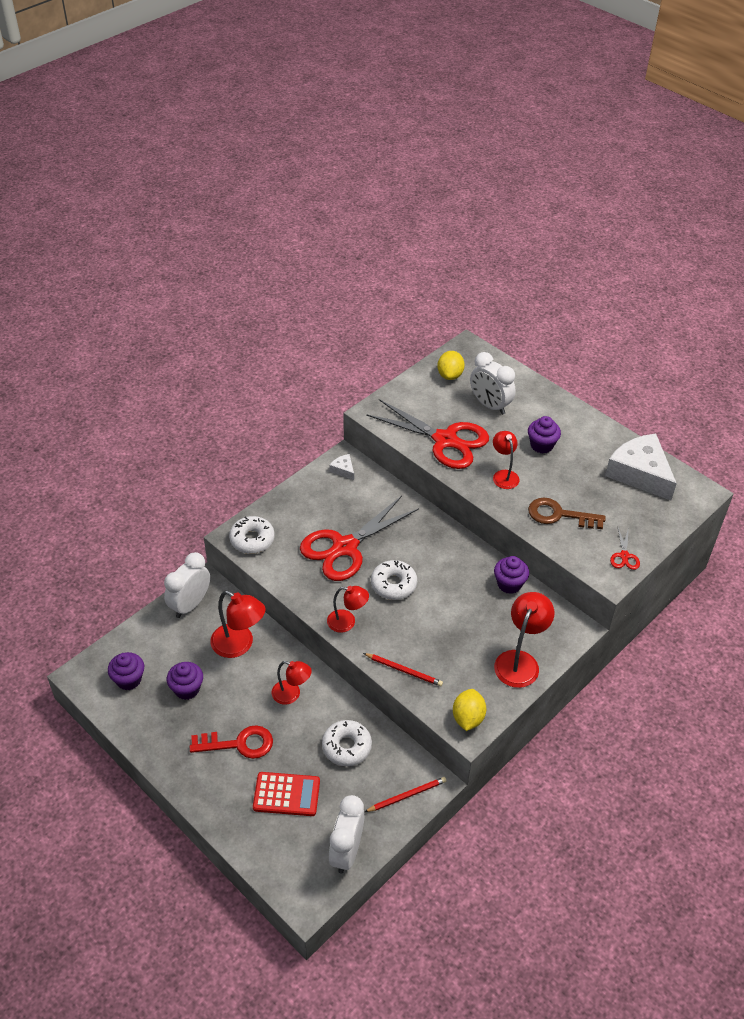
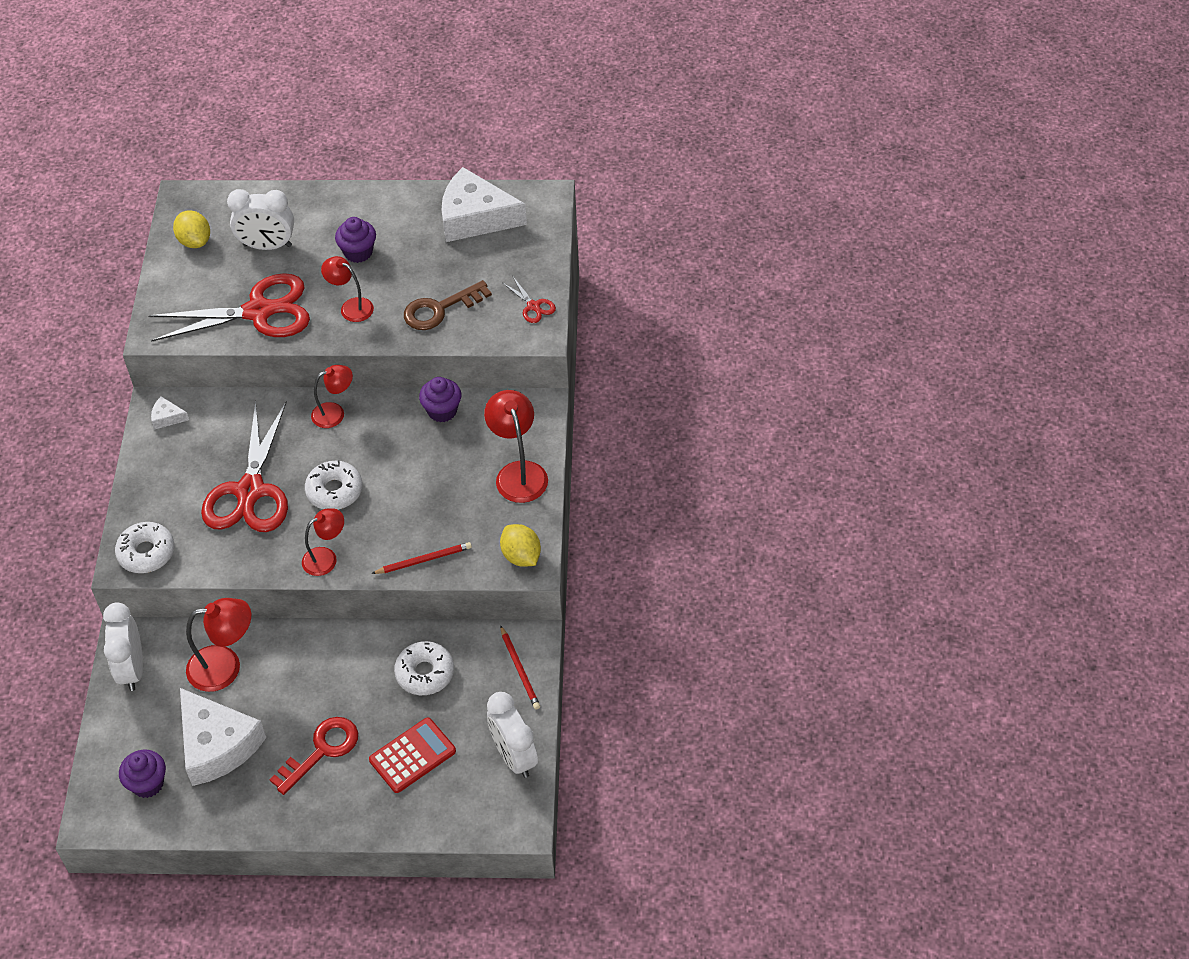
camera: 40 degrees left, 5 degrees up
(187, 689) = (217, 745): purple cupcake -> white cheese
(291, 694) = (325, 670): red lamp -> red lamp (335, 413)
(407, 795) = (520, 669): red pencil -> red pencil turned 135 degrees clockwise

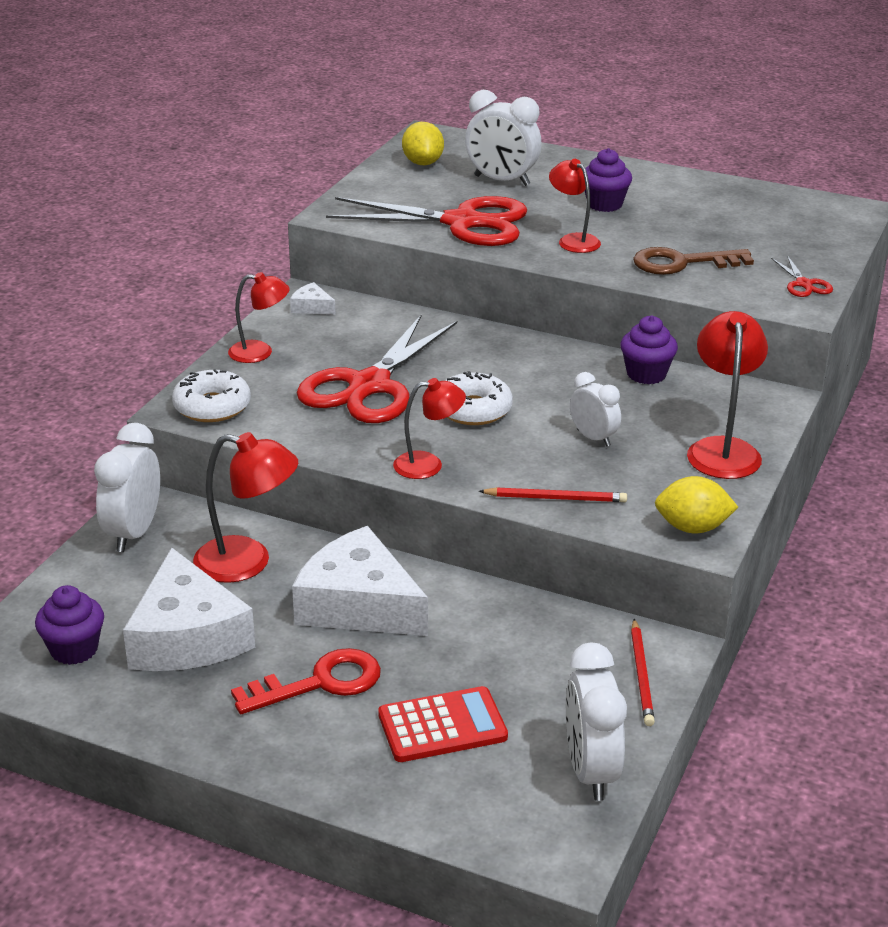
camera: 20 degrees right, 20 degrees down
(335, 413) = (510, 346): red lamp -> red lamp (260, 352)
(425, 673) = (505, 641): white donut -> none
(428, 491) = (593, 438): none -> white clock
(475, 217) = (759, 206): white cheese -> white cheese (358, 604)
(521, 556) = (692, 528): yellow lemon -> yellow lemon turned 75 degrees counterclockwise

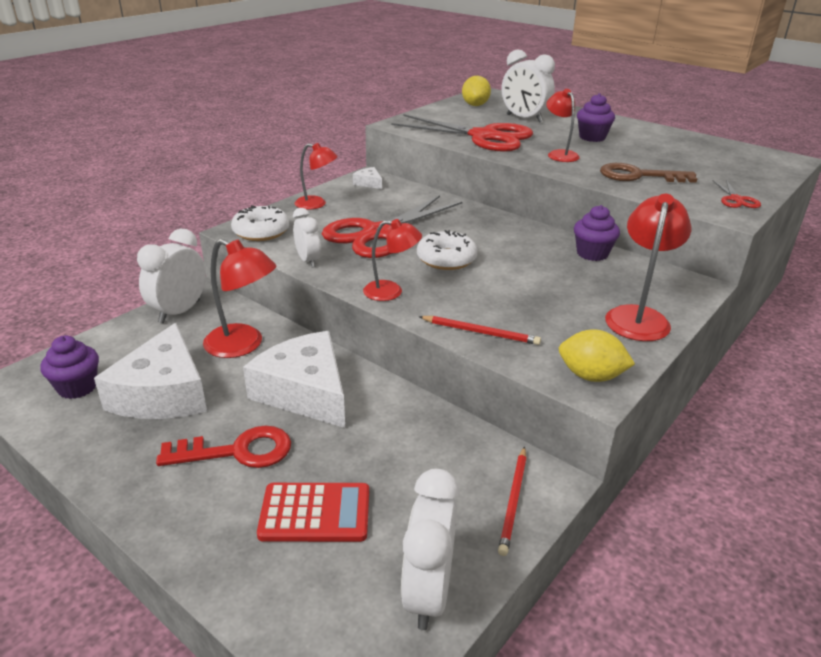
camera: 15 degrees right, 0 degrees up
(593, 438) = (531, 292): white clock -> white clock (308, 260)

